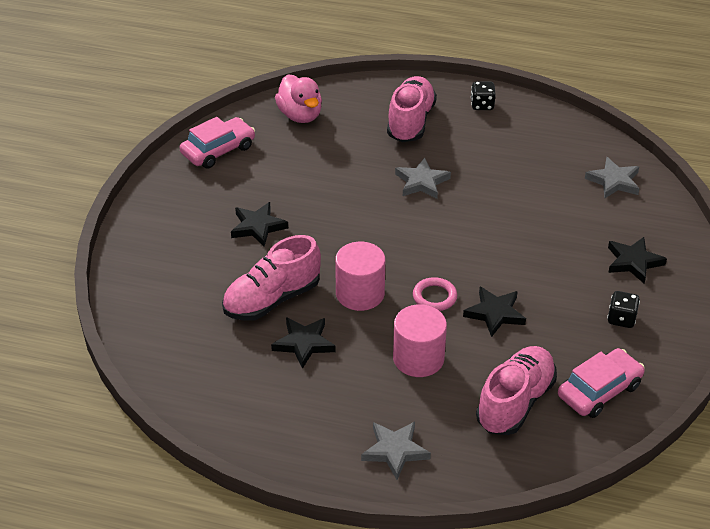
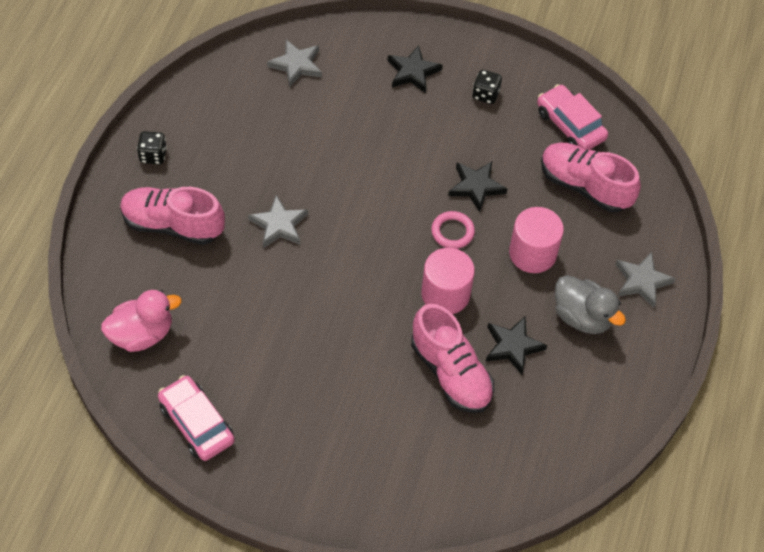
camera: 90 degrees left, 15 degrees up
(258, 227) = (337, 384): black star -> none
(343, 398) = (582, 317): none -> grey duck

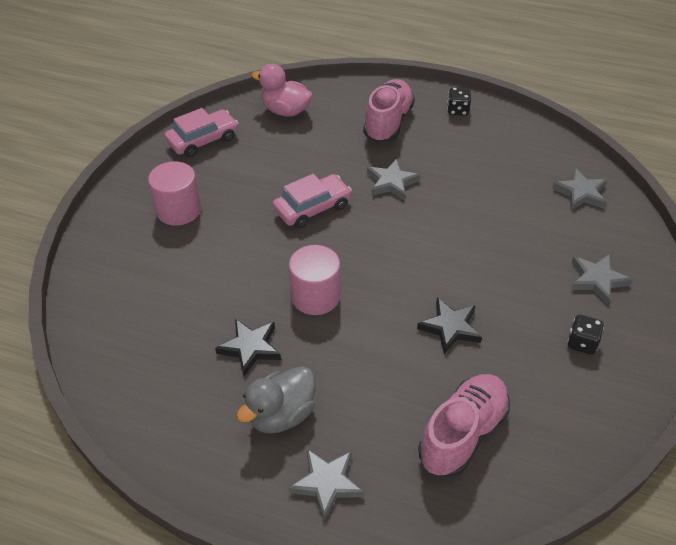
camera: 95 degrees right, 10 degrees down
(142, 334) = (285, 111): pink duck -> pink duck turned 135 degrees clockwise
(413, 72) = (597, 280): black star -> grey star
(451, 373) = (226, 297): pink shoe -> none
(452, 232) = (390, 305): pink ring -> none
(532, 253) = (365, 373): pink cylinder -> pink cylinder (178, 210)
(570, 125) = (554, 426): pink car -> pink car (312, 208)

